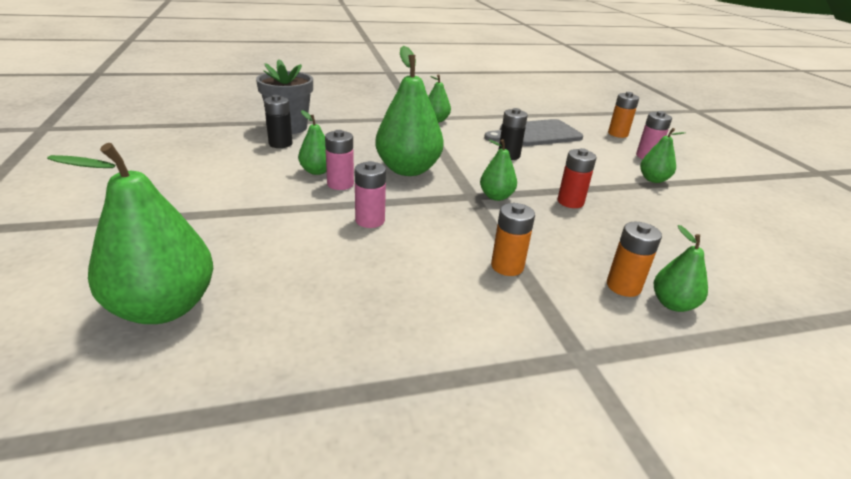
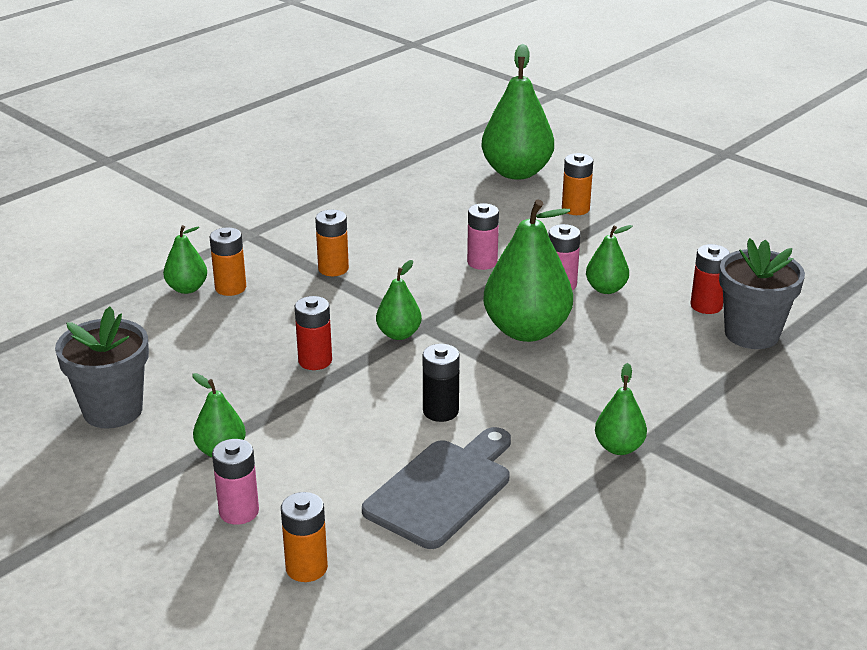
camera: 150 degrees right, 0 degrees up
(209, 234) = (575, 209): none -> orange battery
(280, 144) = (706, 306): black battery -> red battery
(734, 222) = (113, 410): none -> grey flower pot

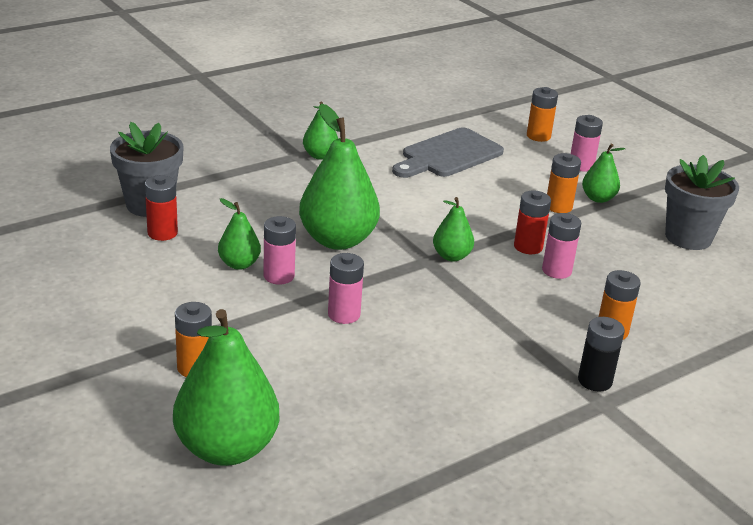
camera: 170 degrees left, 0 degrees up
(187, 288) = (657, 338): green pear -> none
(282, 338) = (556, 270): none -> pink battery
(333, 269) = (504, 335): orange battery -> orange battery (558, 207)
(440, 411) = (435, 195): black battery -> black battery (595, 381)

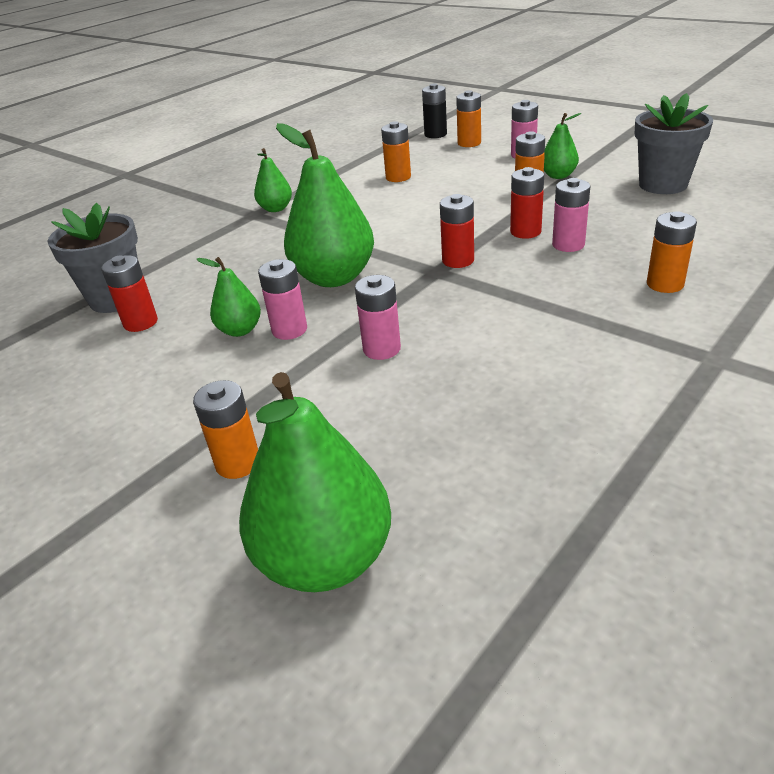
camera: 10 degrees left, 5 degrees up
(448, 155) = (398, 177): grey cutting board -> orange battery
(451, 256) = (458, 260): green pear -> red battery
(595, 381) = (689, 337): black battery -> black battery (435, 134)

